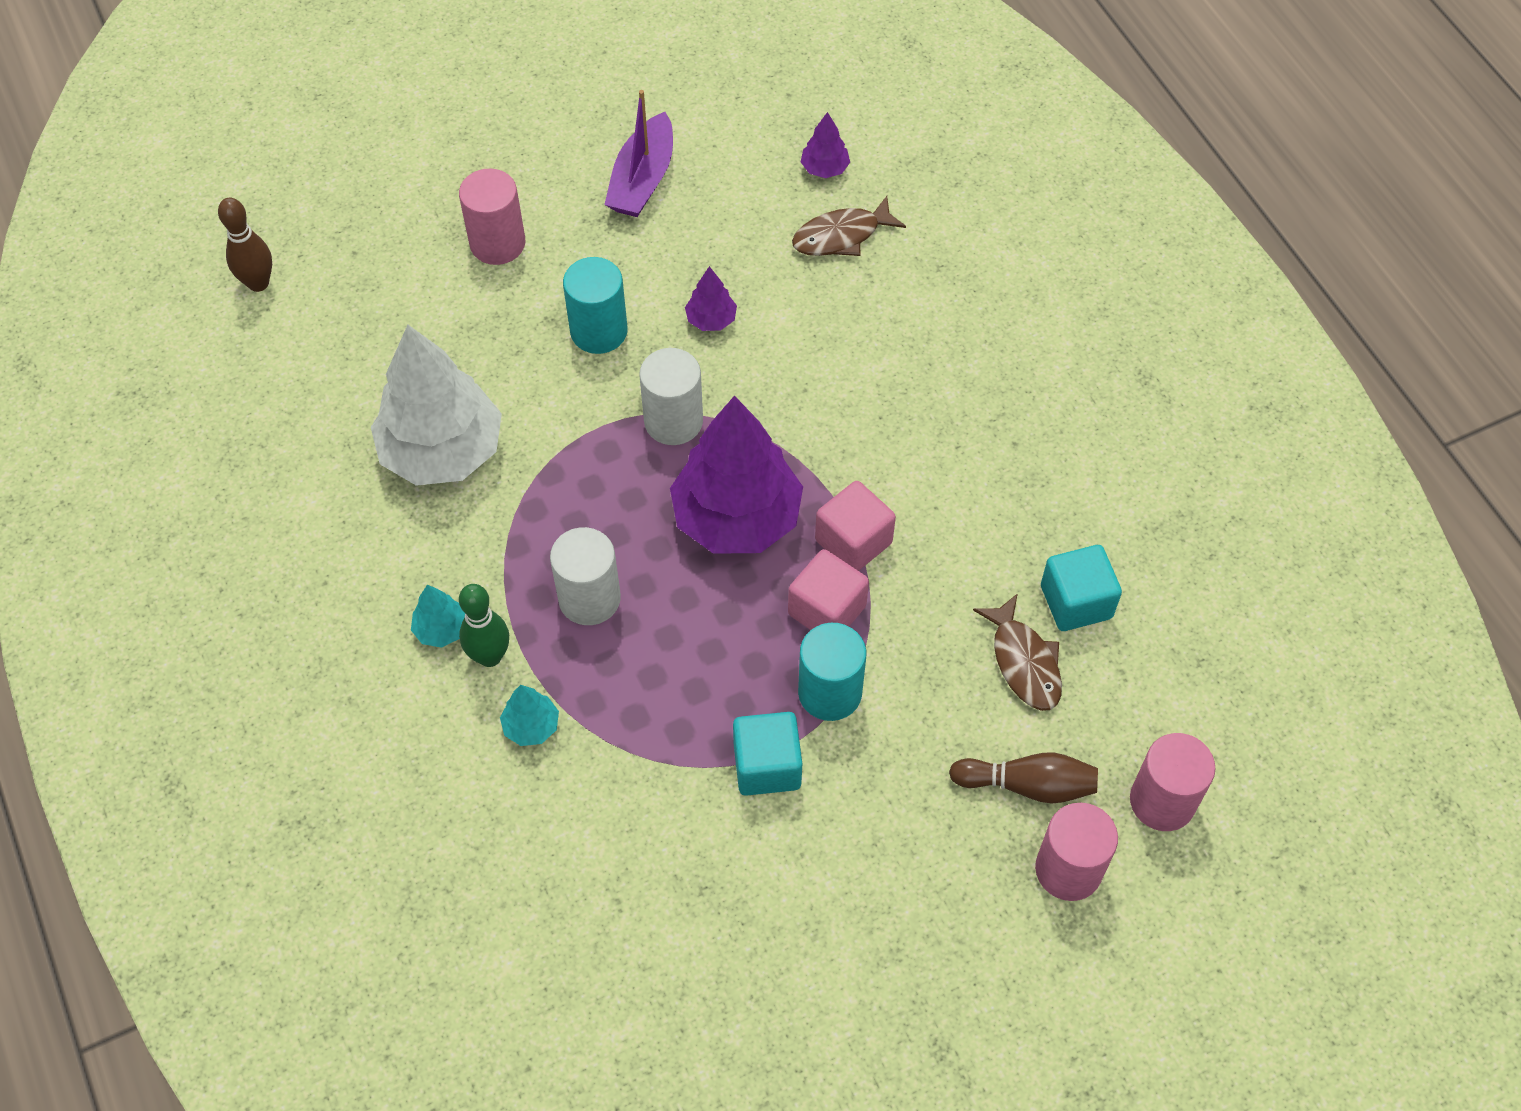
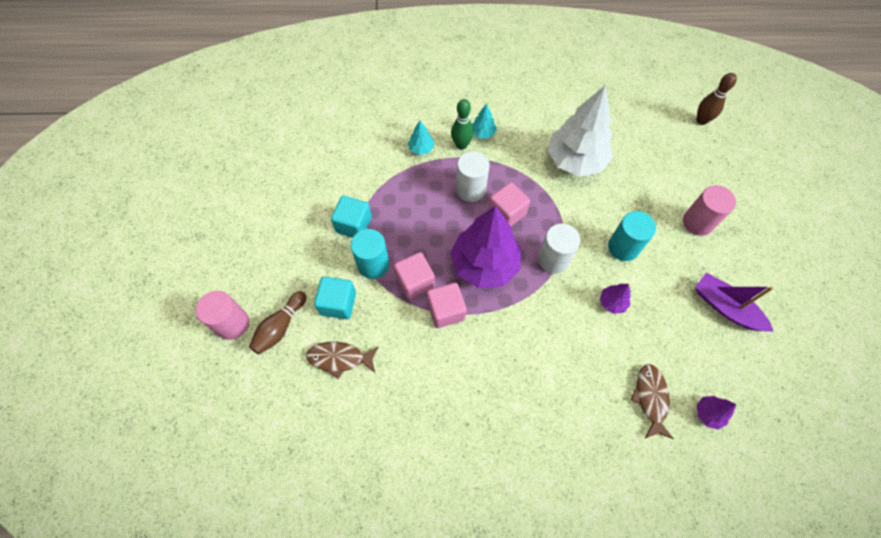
camera: 115 degrees right, 5 degrees up
(614, 521) = (506, 213): none -> pink cube
(1076, 602) = (357, 403): turquoise cube -> turquoise cube (338, 303)
(1162, 801) = (234, 385): pink cylinder -> none

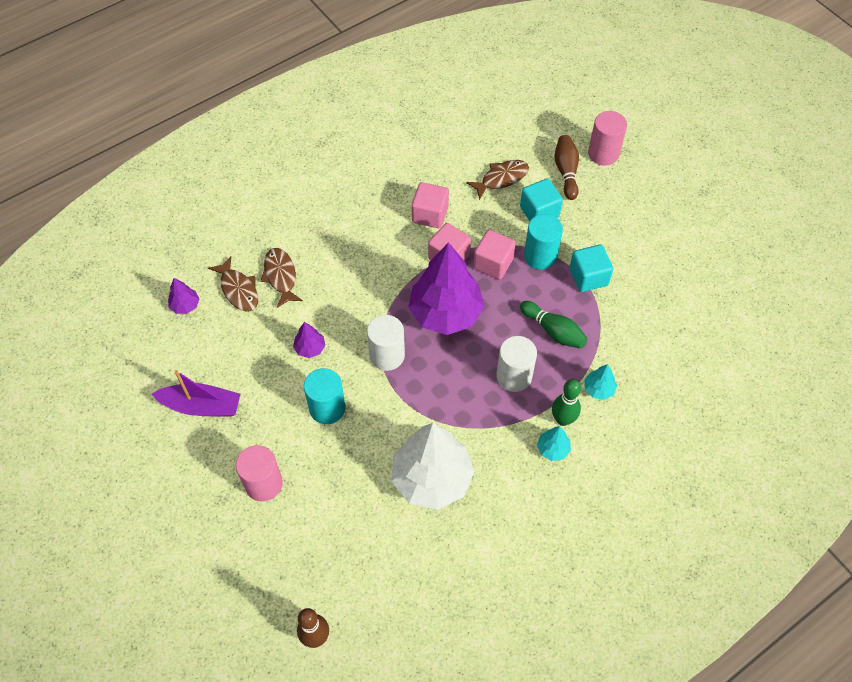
camera: 145 degrees right, 5 degrees down
(416, 202) = (553, 331): none -> green bowling pin
(506, 213) = (461, 373): pink cube -> pink cube (430, 214)
(604, 387) = (280, 276): none -> brown fish

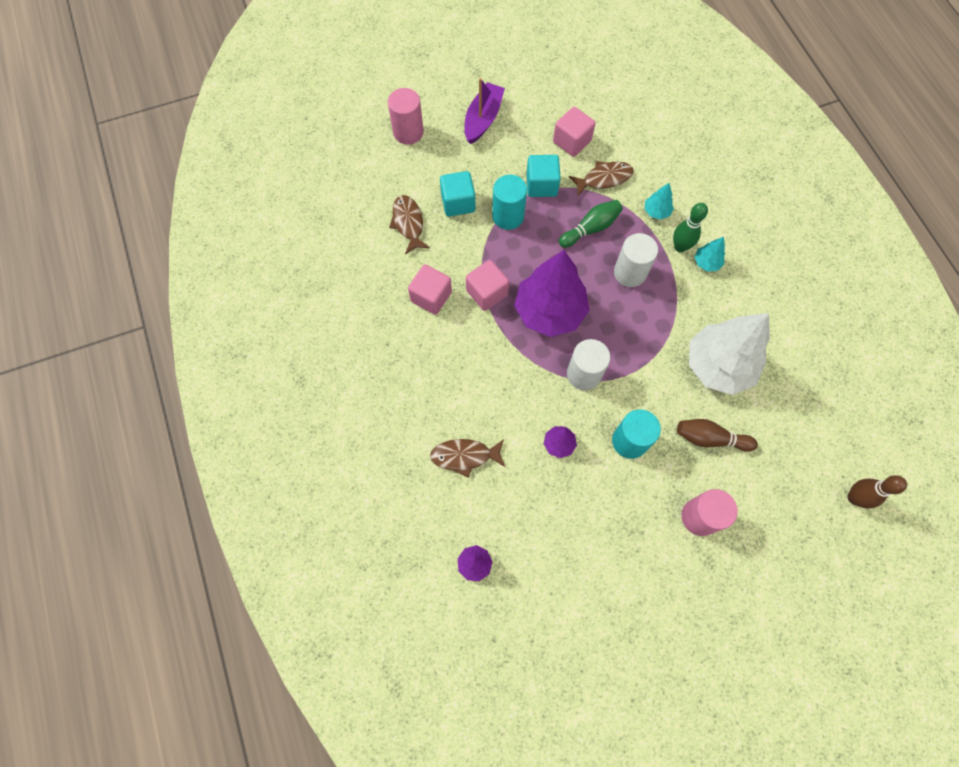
camera: 75 degrees left, 10 degrees up
(201, 406) = (602, 565): purple boat -> purple boat (483, 119)
(238, 290) = (469, 503): brown fish -> brown fish (604, 178)
(493, 263) = (505, 257): pink cube -> pink cube (572, 141)
(566, 172) = (419, 168): brown bowling pin -> brown bowling pin (710, 438)

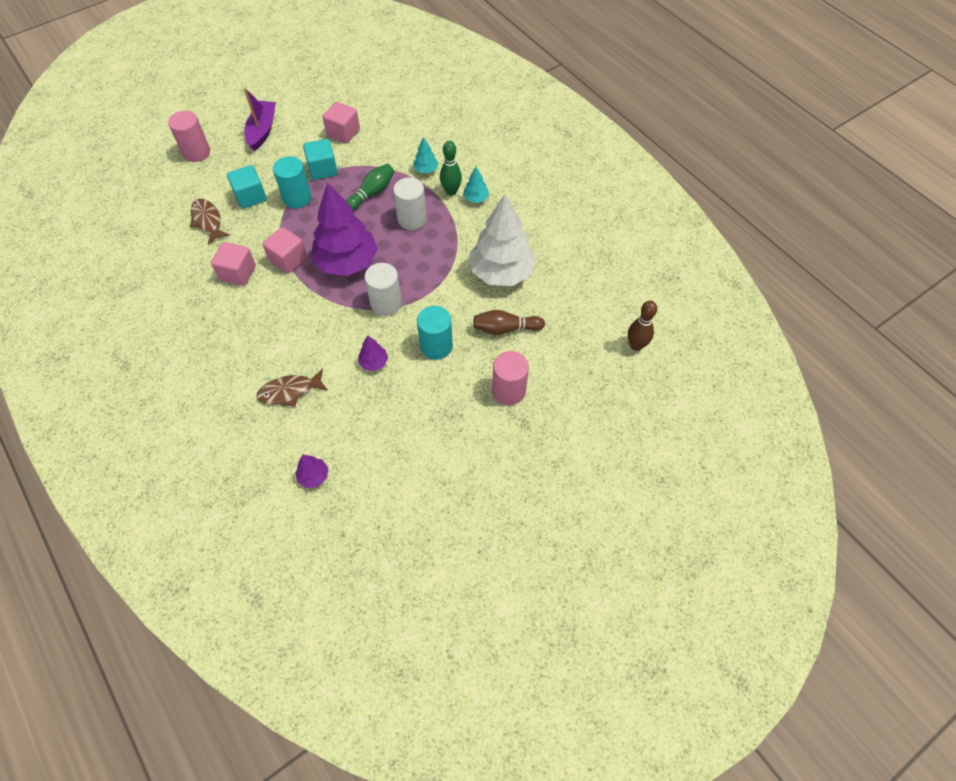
camera: 15 degrees left, 10 degrees down
(604, 178) = (376, 154): brown fish -> none

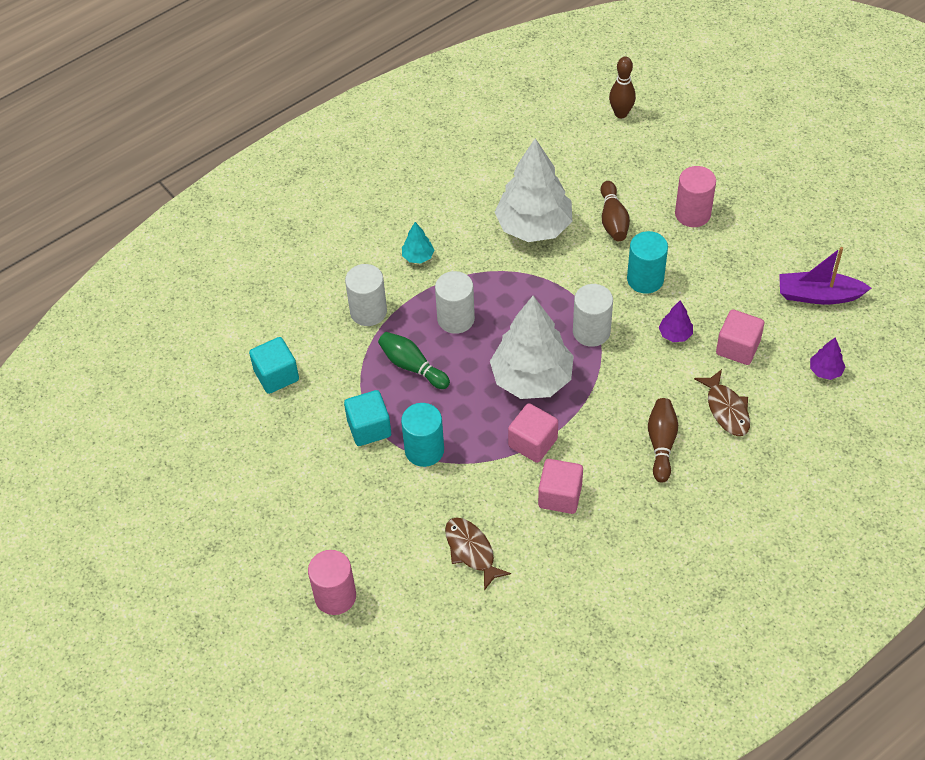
camera: 90 degrees left, 5 degrees down
(208, 221) = (471, 551): brown fish -> brown fish turned 90 degrees clockwise
(250, 197) = (423, 507): turquoise cube -> turquoise cube (276, 375)
(262, 130) = (289, 517): purple boat -> purple boat (818, 295)
(267, 341) = (661, 444): none -> brown bowling pin
(343, 133) = (295, 413): pink cube -> pink cube (737, 347)
(347, 262) = (531, 379): purple tree -> white tree
(426, 170) = (368, 311): turquoise tree -> white cylinder
(451, 191) = (407, 282): green bowling pin -> none

